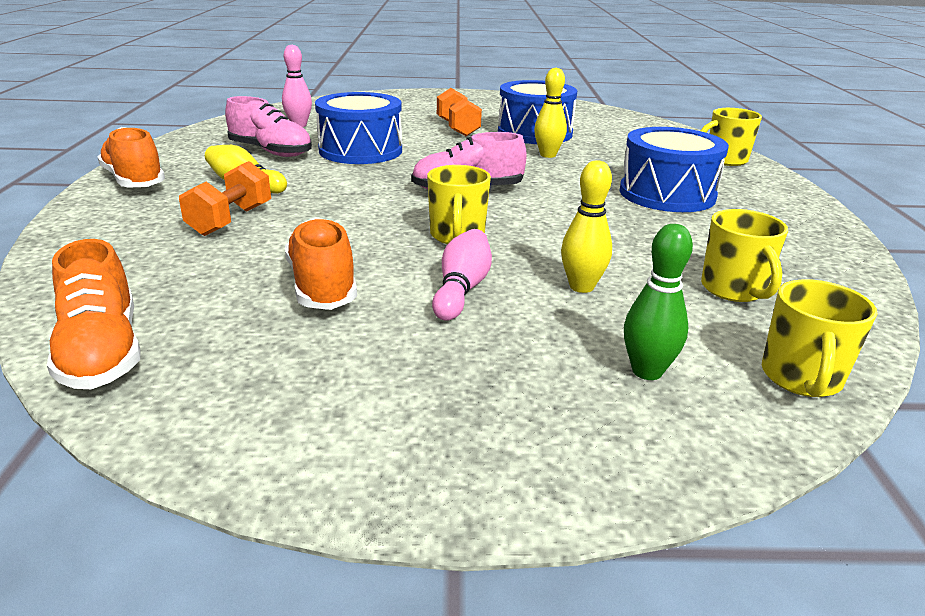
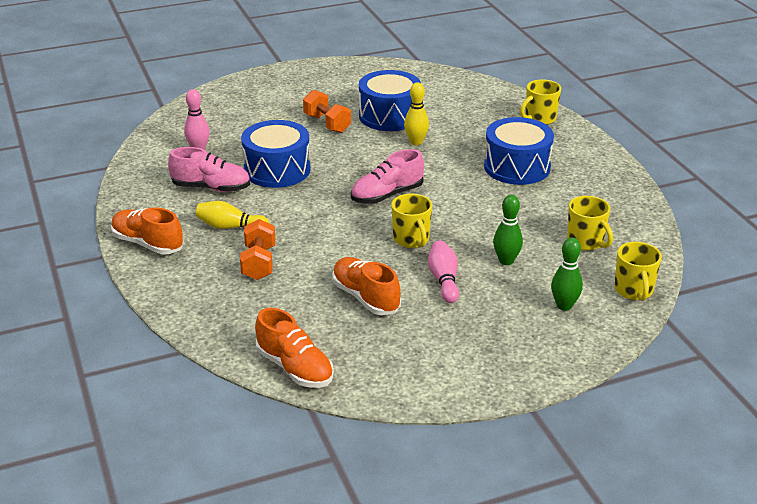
camera: 20 degrees left, 5 degrees up
(581, 287) = (506, 261): yellow bowling pin -> green bowling pin

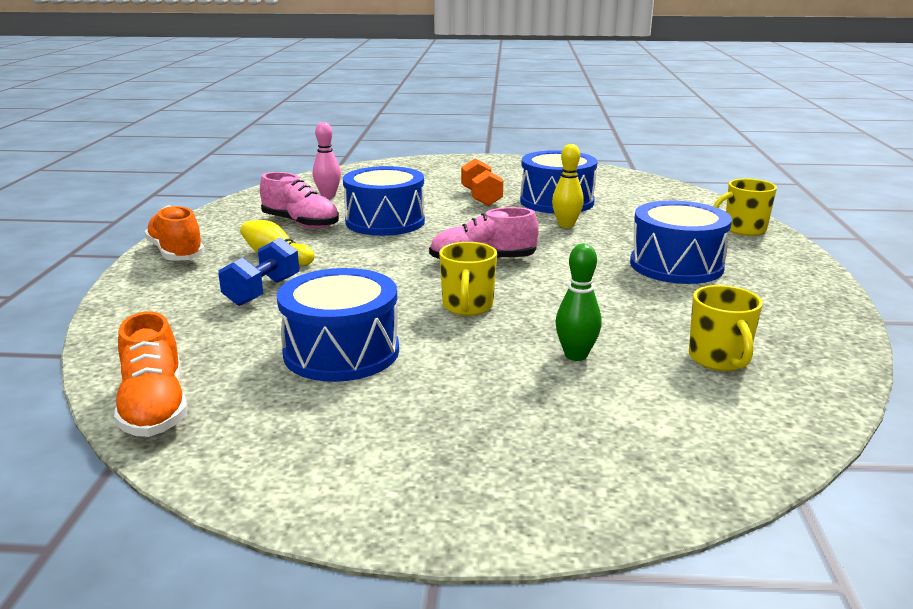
camera: 25 degrees right, 10 degrees down
(259, 263) = (262, 291): orange dumbbell -> blue dumbbell
(365, 297) = (341, 352): orange shoe -> blue drum
(444, 280) = (465, 357): pink bowling pin -> none
(564, 306) = (621, 431): green bowling pin -> none
(634, 291) = (760, 440): yellow mug -> none

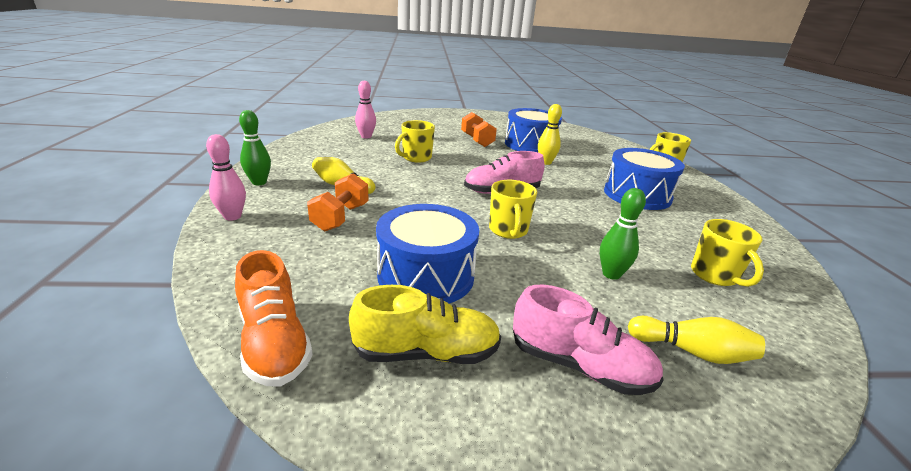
camera: 10 degrees left, 5 degrees up
(137, 290) = (232, 216): none -> pink bowling pin
(176, 253) = (259, 182): orange shoe -> green bowling pin
(262, 291) = (341, 217): blue dumbbell -> orange dumbbell
(301, 223) = (353, 158): pink shoe -> pink shoe (579, 366)
(312, 422) = (427, 352): none -> yellow shoe
(385, 222) = (416, 158): blue drum -> yellow mug
(626, 433) = (691, 351): none -> yellow bowling pin

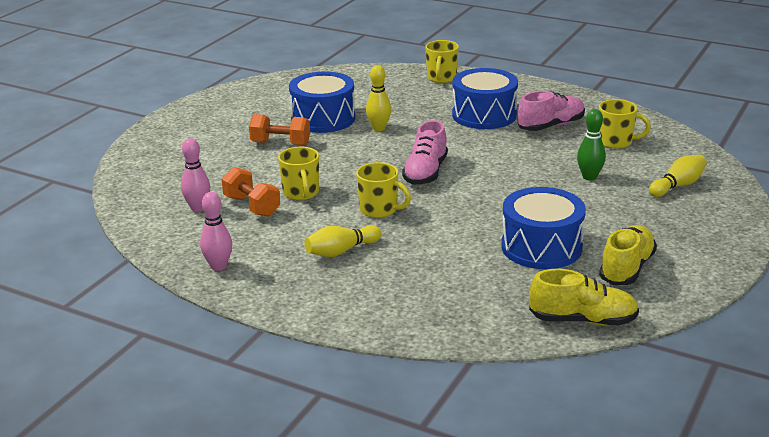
camera: 55 degrees left, 0 degrees up
(232, 216) = (368, 321): pink bowling pin -> pink bowling pin (218, 266)
(259, 182) = (290, 298): green bowling pin -> none
(274, 342) = (583, 320): orange shoe -> yellow shoe
(341, 217) = (415, 265): orange dumbbell -> orange dumbbell (252, 206)
(508, 230) = (500, 194): yellow mug -> yellow mug (379, 210)
(579, 366) = (667, 224): pink shoe -> pink shoe (551, 126)

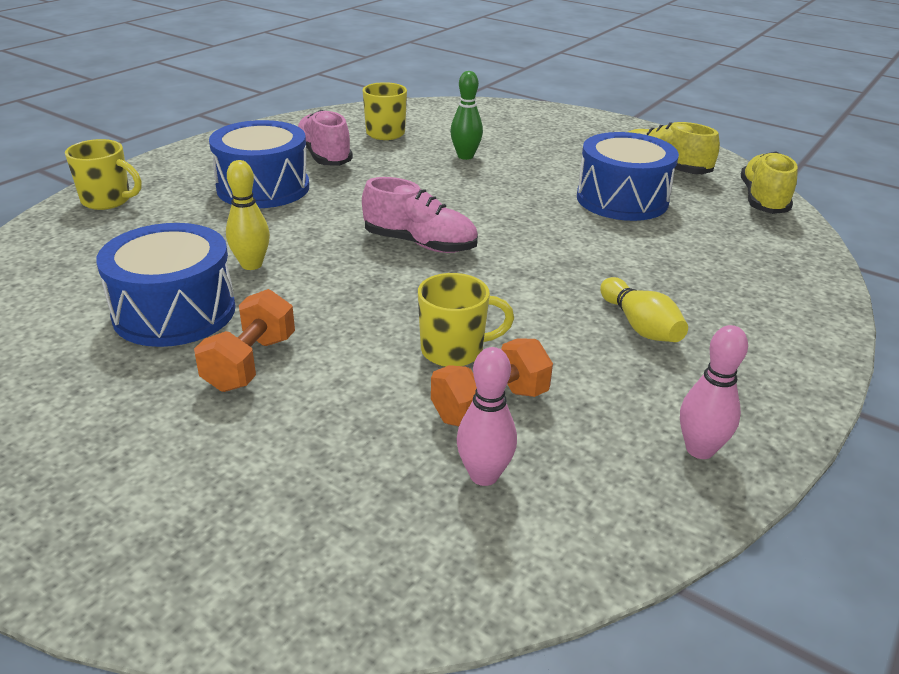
camera: 85 degrees left, 5 degrees up
(379, 210) = (522, 287): yellow mug -> none
(677, 186) = (496, 124): yellow bowling pin -> none

